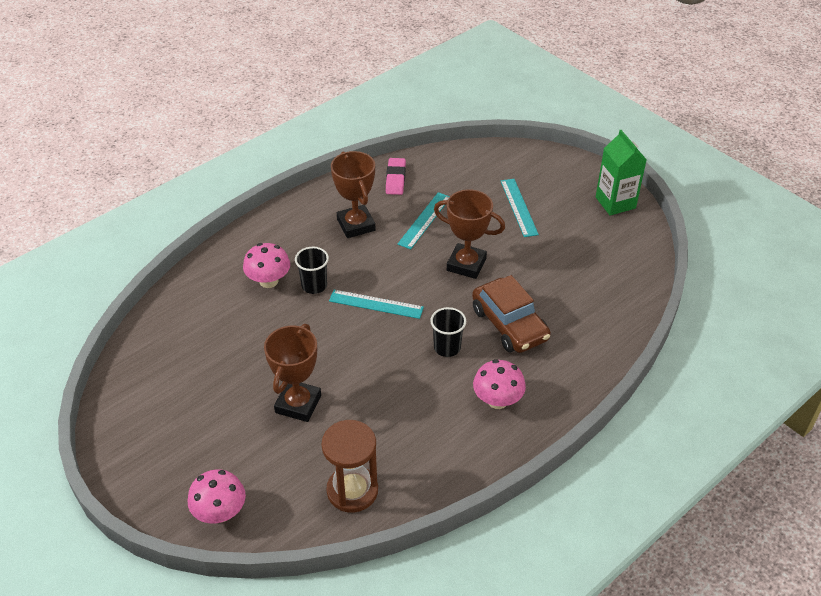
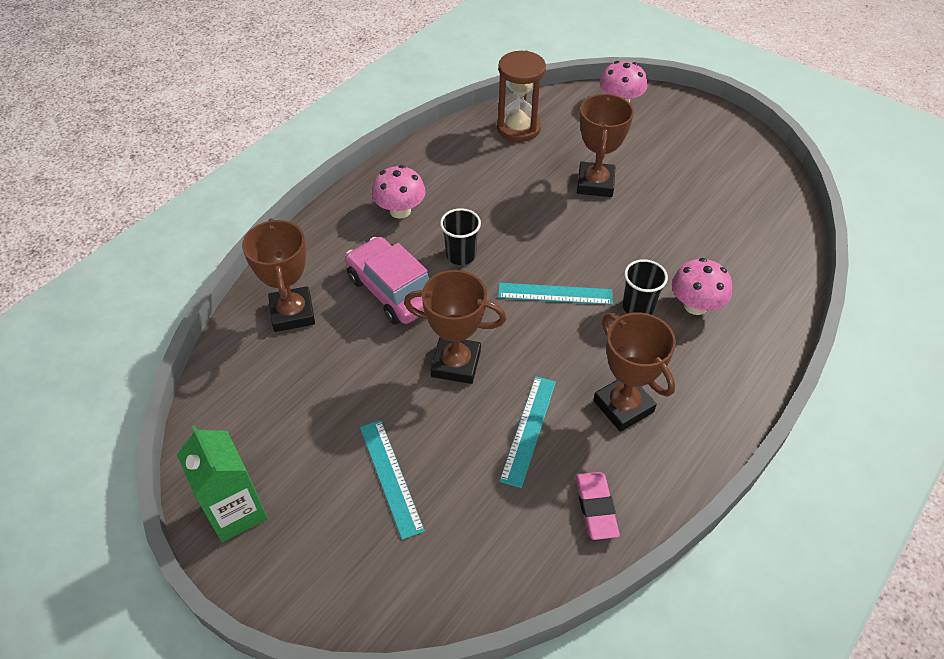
camera: 170 degrees right, 5 degrees up
(509, 324) = (393, 290): brown car -> pink car
(593, 317) = (292, 313): none -> brown trophy

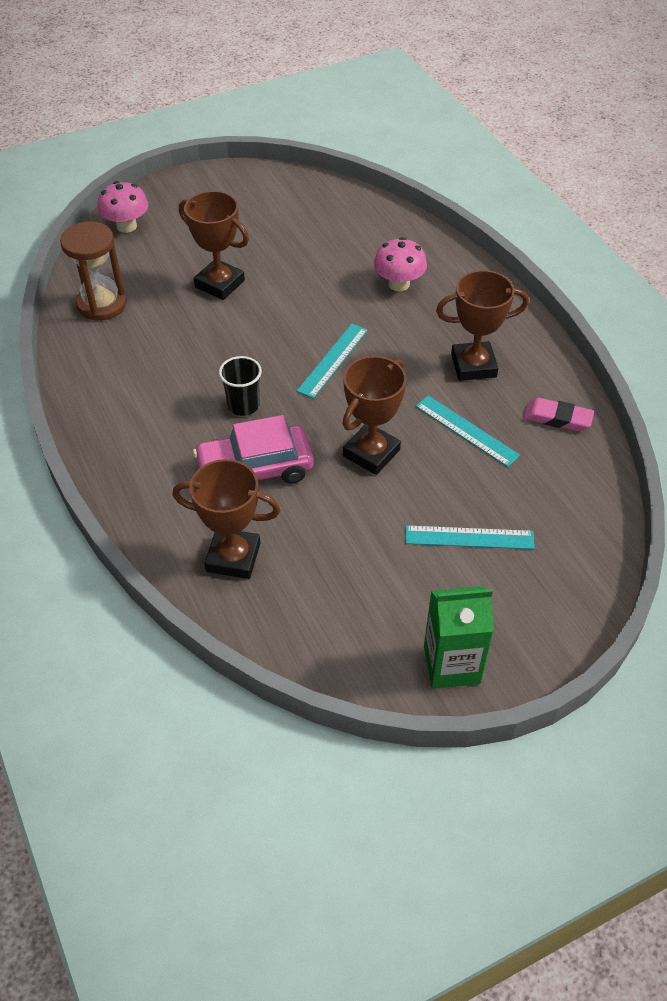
camera: 65 degrees left, 0 degrees up
(400, 210) = (150, 430): pink mushroom -> none
(638, 307) = (379, 316): black cup -> none

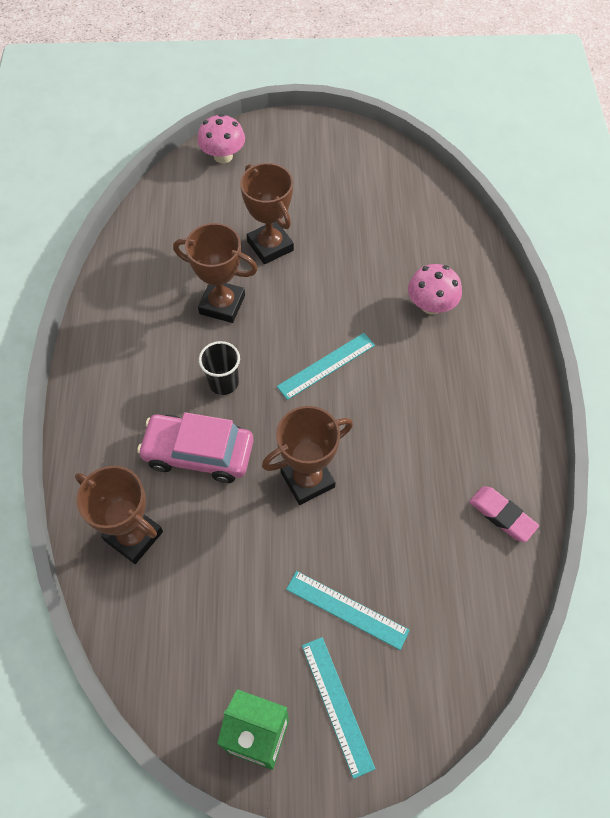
camera: 25 degrees right, 10 degrees up
(102, 304) = (161, 231): brown hourglass -> none
(466, 431) = (407, 492): turquoise ruler -> turquoise ruler (336, 705)
(473, 365) = (453, 423): brown trophy -> brown trophy (222, 304)

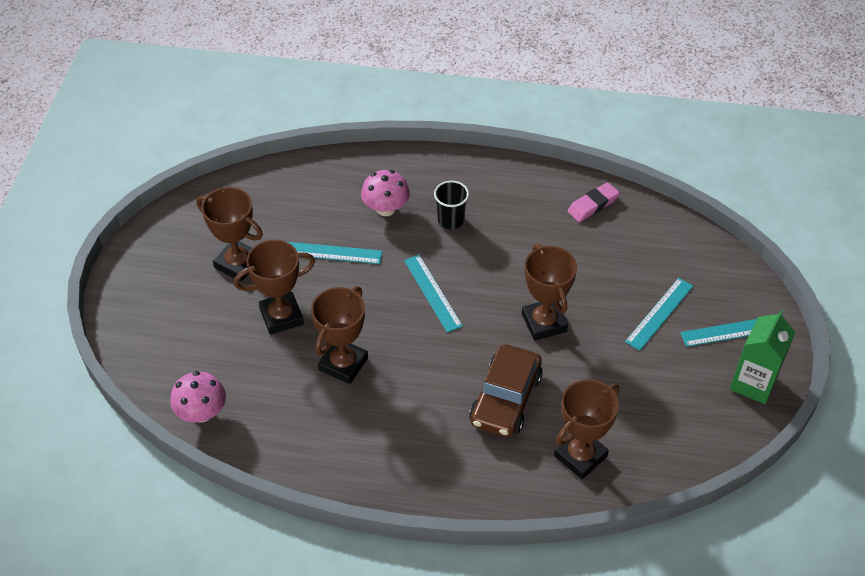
camera: 80 degrees left, 10 degrees down
(198, 453) = (505, 399): pink car -> brown car
(223, 156) = (143, 342): pink mushroom -> pink mushroom (202, 413)
(223, 382) = (434, 372): black cup -> black cup (451, 220)
(326, 201) = (238, 263): none -> brown trophy
(358, 271) = (332, 253): none -> turquoise ruler

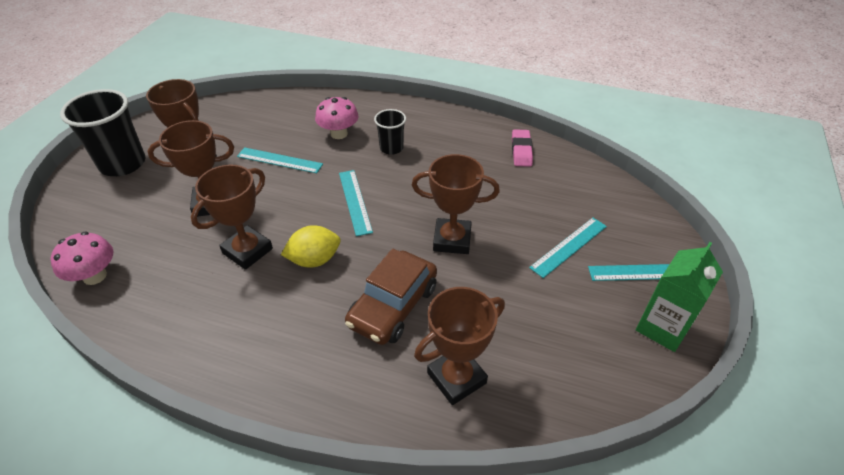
camera: 10 degrees right, 5 degrees down
(158, 281) = (123, 164): none -> black cup
(414, 364) = (314, 260): none -> yellow lemon
(544, 323) = (452, 240): brown trophy -> brown trophy turned 75 degrees counterclockwise
(593, 205) = (521, 151): pink eraser -> pink eraser turned 60 degrees counterclockwise

